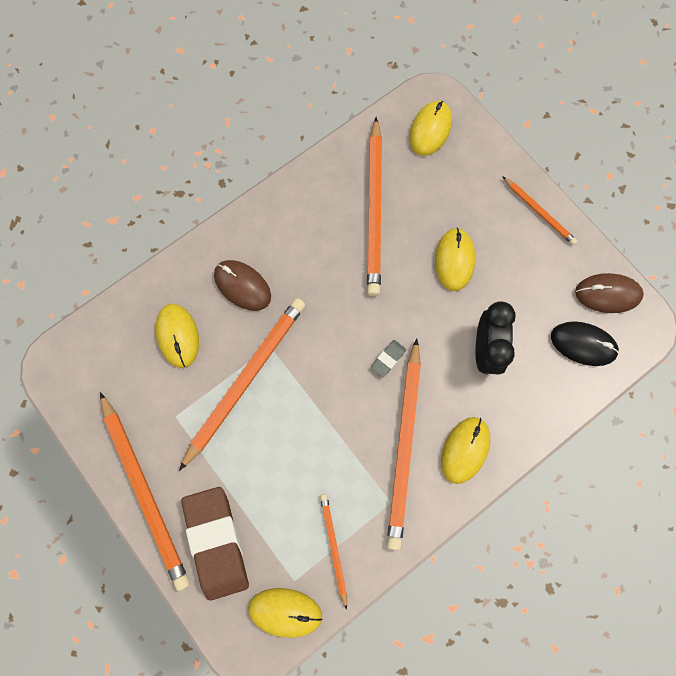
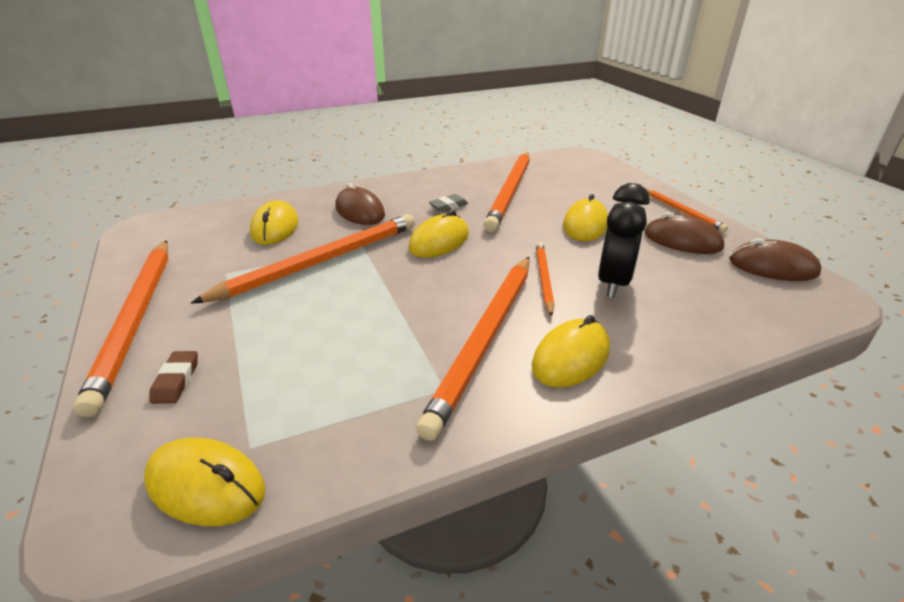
camera: 15 degrees right, 40 degrees down
(216, 542) = (176, 380): brown eraser -> brown eraser, size x0.41
(333, 547) = (334, 420): orange pencil -> orange pencil (543, 279)
(388, 359) = (490, 271): grey eraser -> grey eraser (448, 206)
(430, 130) = (575, 166): yellow mouse -> yellow mouse (439, 241)
(538, 268) = (682, 240): none -> brown mouse
(583, 344) = (745, 297): black mouse -> none

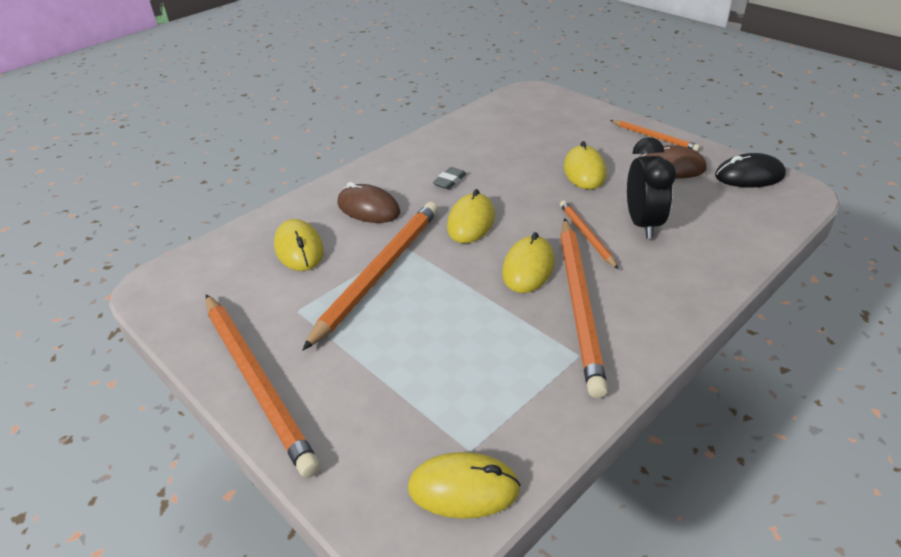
camera: 20 degrees left, 5 degrees up
(176, 380) = (355, 422): brown eraser -> none
(510, 192) = (495, 151): orange pencil -> none
(571, 357) = (653, 299): yellow mouse -> yellow mouse (528, 268)
(772, 267) = (749, 176): brown mouse -> black mouse

